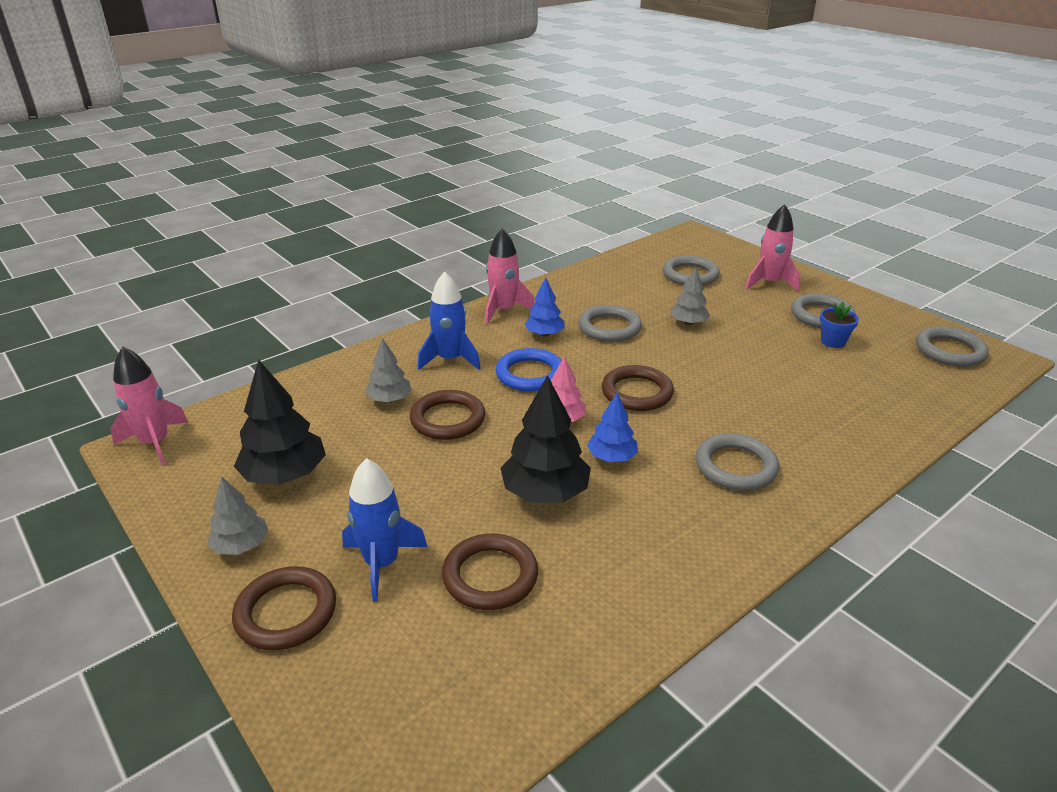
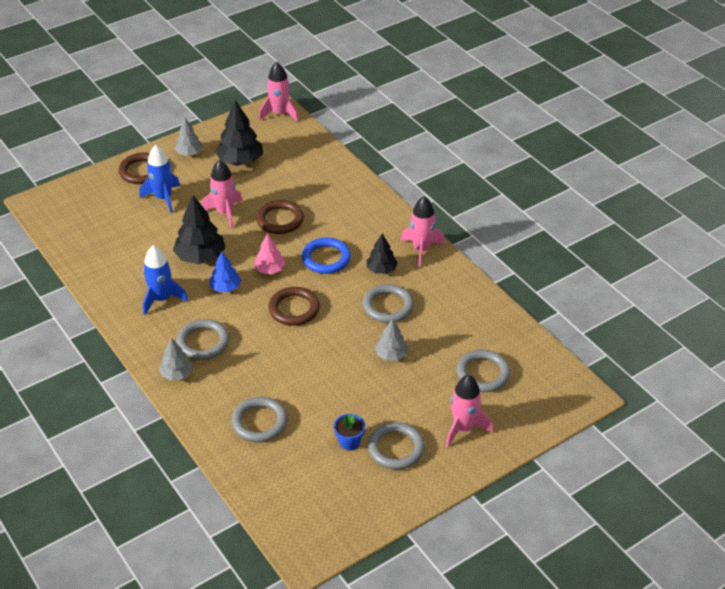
camera: 95 degrees right, 10 degrees up
(389, 399) = (306, 195): grey tree -> grey tree (177, 374)
(429, 477) = (225, 213): none -> pink rocket
(450, 360) = (351, 221): blue rocket -> blue rocket (161, 299)
(490, 576) = (144, 233): brown ring -> none
(544, 334) = (381, 269): blue tree -> black tree
(949, 351) = (323, 520): grey ring -> grey ring (259, 422)

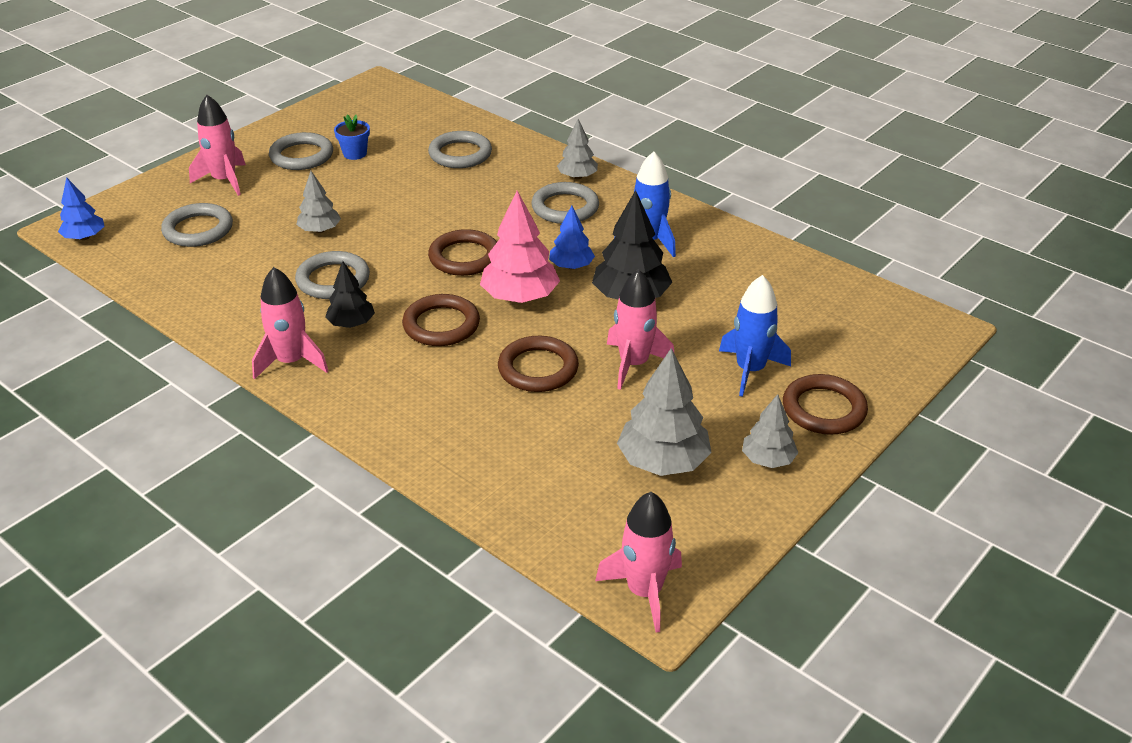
camera: 165 degrees right, 5 degrees down
(240, 161) = (663, 461): black tree -> grey tree
(270, 269) = (520, 297): pink tree -> pink tree, size x1.67
(326, 258) = (441, 325): blue ring -> brown ring
(569, 382) = (84, 237): none -> blue tree

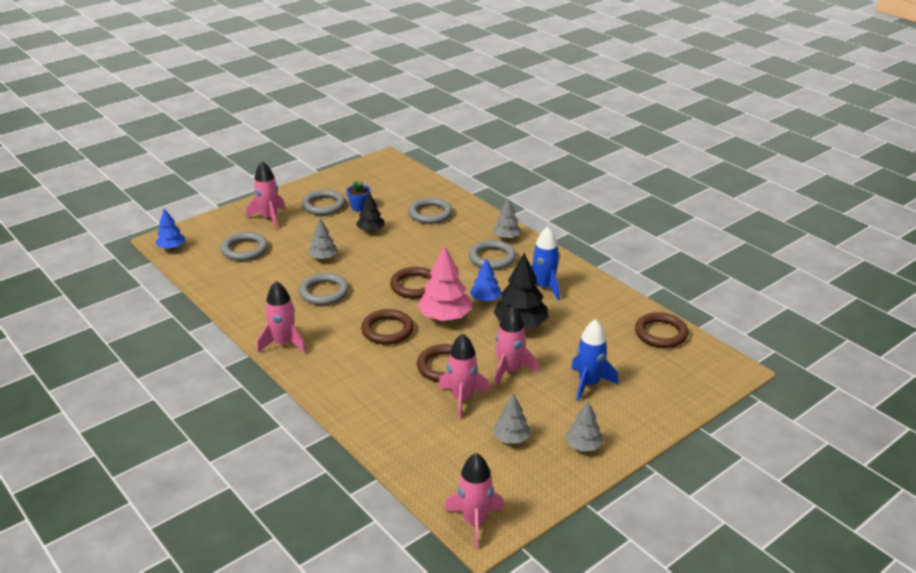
camera: 10 degrees right, 5 degrees down
(351, 323) = (329, 323): black tree -> black tree (371, 230)
(576, 412) = (462, 399): none -> pink rocket
(663, 461) = (511, 438): grey tree -> grey tree, size x0.60
(824, 409) = (632, 416): brown ring -> brown ring (661, 333)

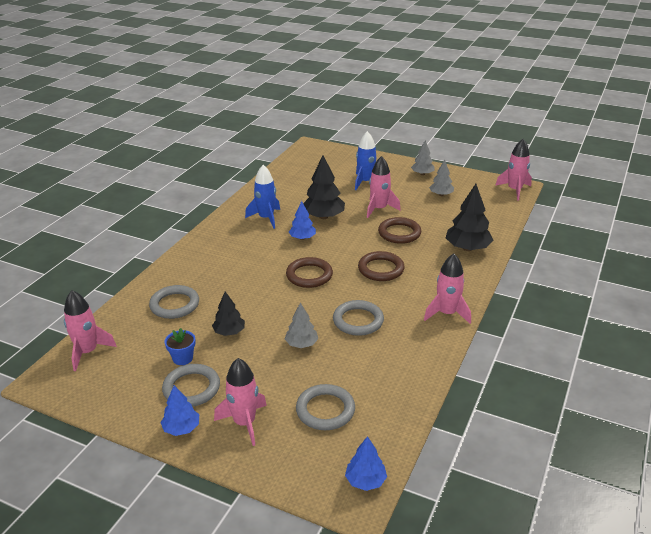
camera: 115 degrees left, 0 degrees up
(290, 196) = (181, 428): none -> blue tree
(372, 405) = (467, 248): none -> black tree
(445, 317) = (341, 249): pink tree -> none
(462, 399) = (424, 218): pink rocket -> pink rocket (88, 352)
(492, 258) = (238, 250): grey ring -> none
(506, 237) = (198, 251): grey tree -> none
(661, 333) = (291, 169): brown ring -> none

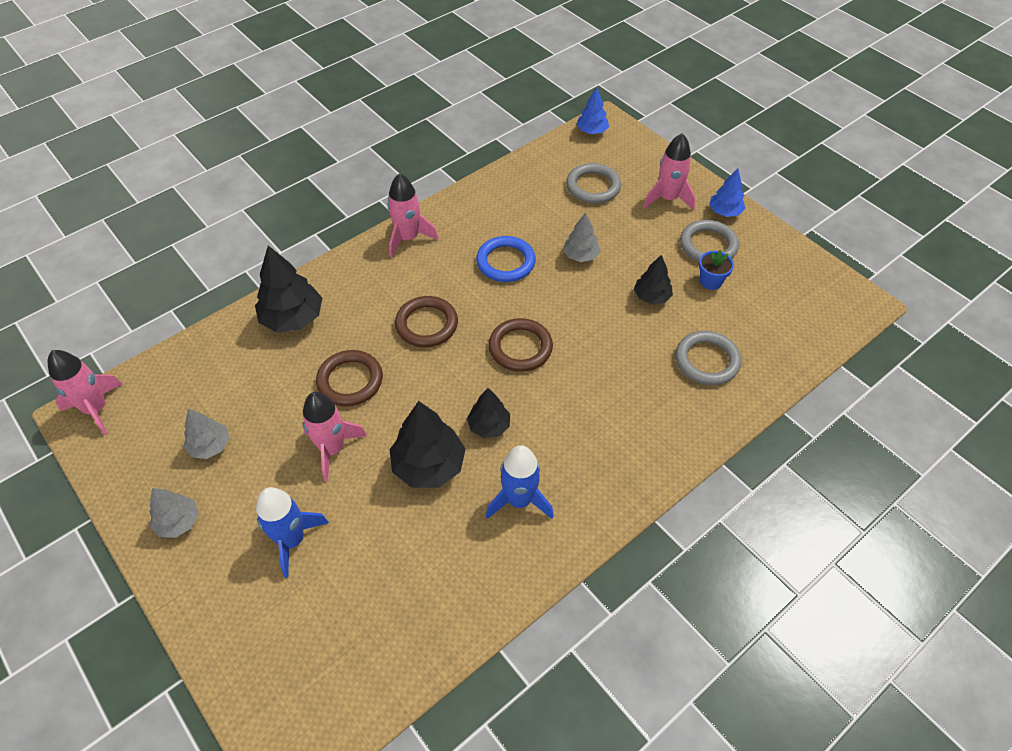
camera: 155 degrees left, 20 degrees up
(88, 352) = (816, 325): pink rocket -> none
(302, 238) = (489, 426): blue tree -> black tree
(358, 321) = (505, 262): grey ring -> blue ring

